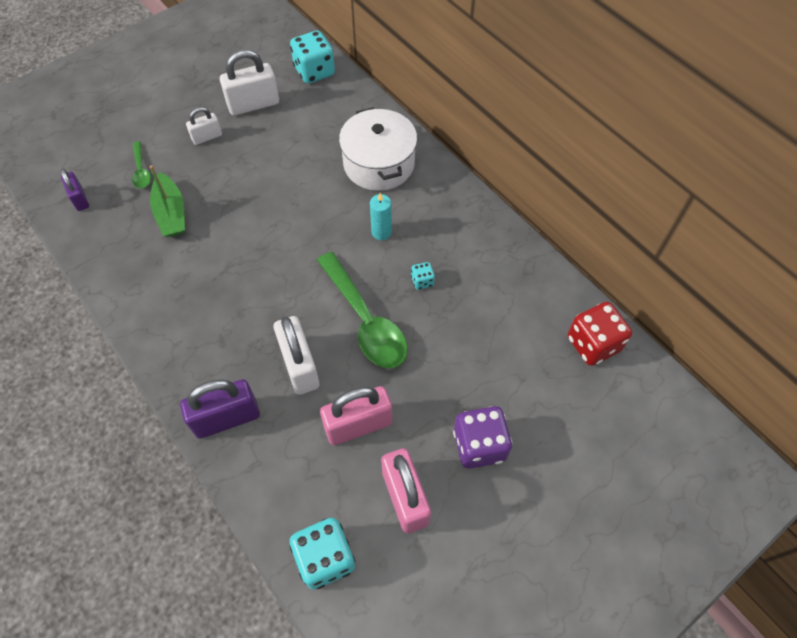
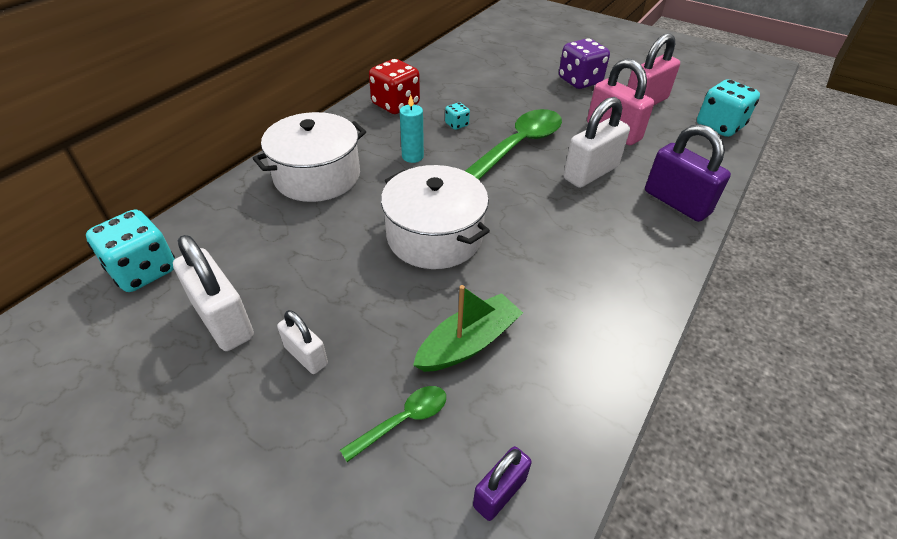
camera: 110 degrees left, 15 degrees down
(273, 221) = (434, 236): none -> white pot
(593, 344) = (466, 50): red dice -> red dice (395, 105)

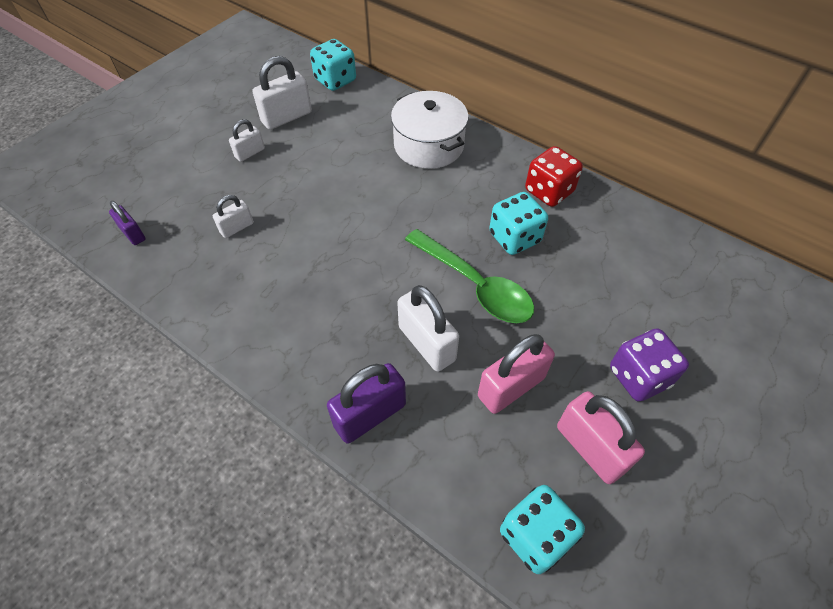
camera: 95 degrees right, 10 degrees up
(403, 420) = (191, 195): green spoon -> none
(412, 156) = (456, 203): turquoise candle -> none
(434, 236) = (346, 214): white pot -> none
(456, 124) = (514, 238): turquoise dice -> turquoise dice, size x2.08
(468, 343) = (237, 228): green boat -> white padlock

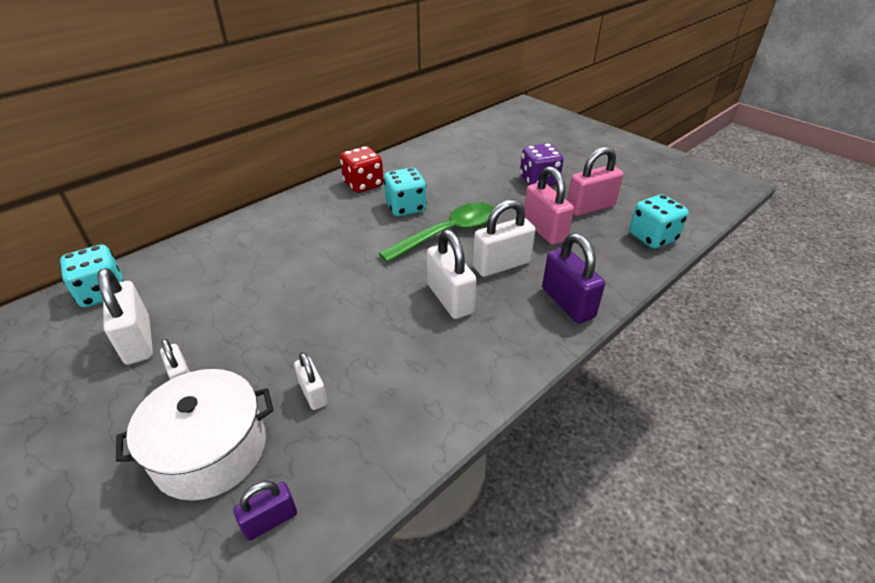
camera: 80 degrees left, 15 degrees down
(360, 302) = (450, 299): none -> white padlock
(428, 145) = (268, 237): white pot -> white pot (210, 450)

